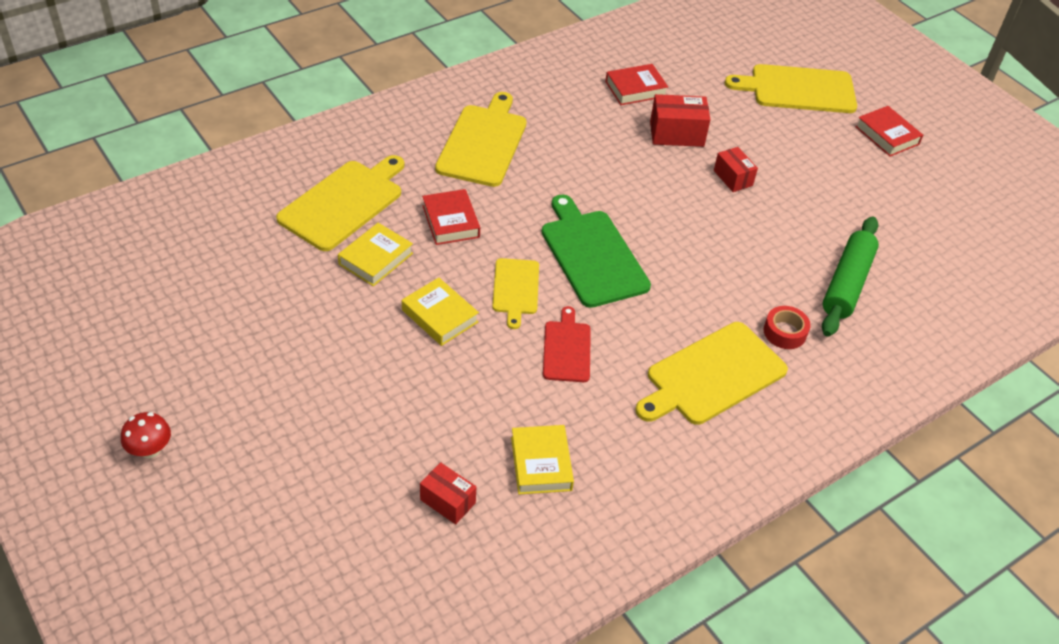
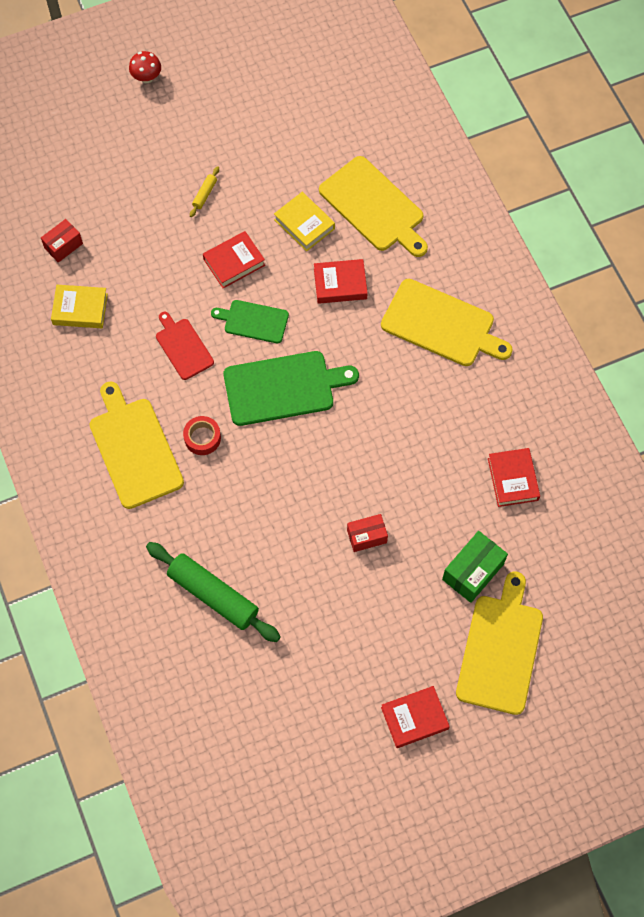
camera: 105 degrees right, 20 degrees up
(344, 357) = (205, 194): none -> yellow rolling pin
(440, 316) = (234, 262): yellow book -> red book
(516, 289) = (253, 321): yellow cutting board -> green cutting board
(566, 349) = (183, 347): red cutting board -> red cutting board turned 135 degrees counterclockwise
(676, 134) = (438, 501): red box -> none
(736, 108) = (473, 572): none -> green box
(784, 332) = (167, 521): red tape -> red tape (202, 438)

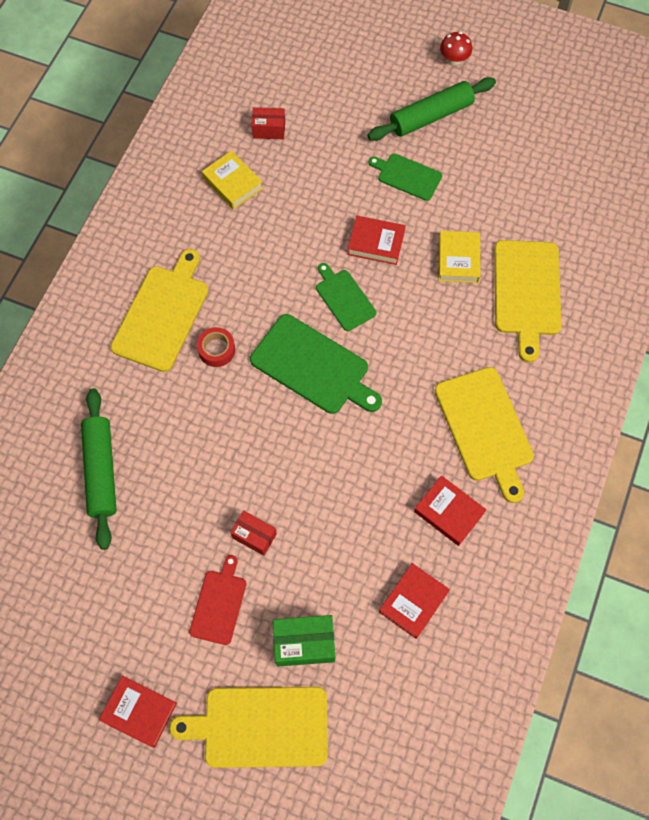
camera: 45 degrees right, 0 degrees up
(175, 135) = (431, 116): none -> green rolling pin
(183, 347) = (274, 272): red cutting board -> red cutting board (219, 604)
(205, 194) = (407, 176): yellow rolling pin -> green cutting board
(340, 284) = (438, 327): red book -> red book (449, 512)
(500, 649) = (260, 727): yellow cutting board -> yellow cutting board turned 150 degrees counterclockwise

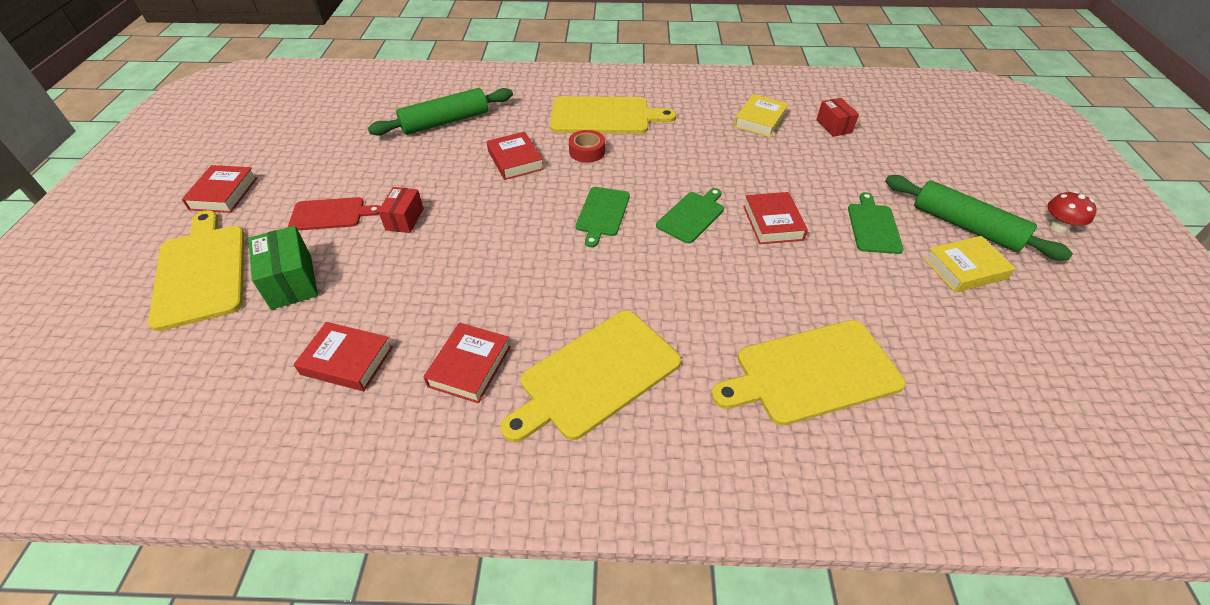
camera: 70 degrees right, 20 degrees down
(203, 418) = (515, 160): none -> red book
(313, 366) = (602, 213): green cutting board -> green cutting board, size x0.58
(458, 259) = (805, 294): yellow book -> yellow book (965, 269)

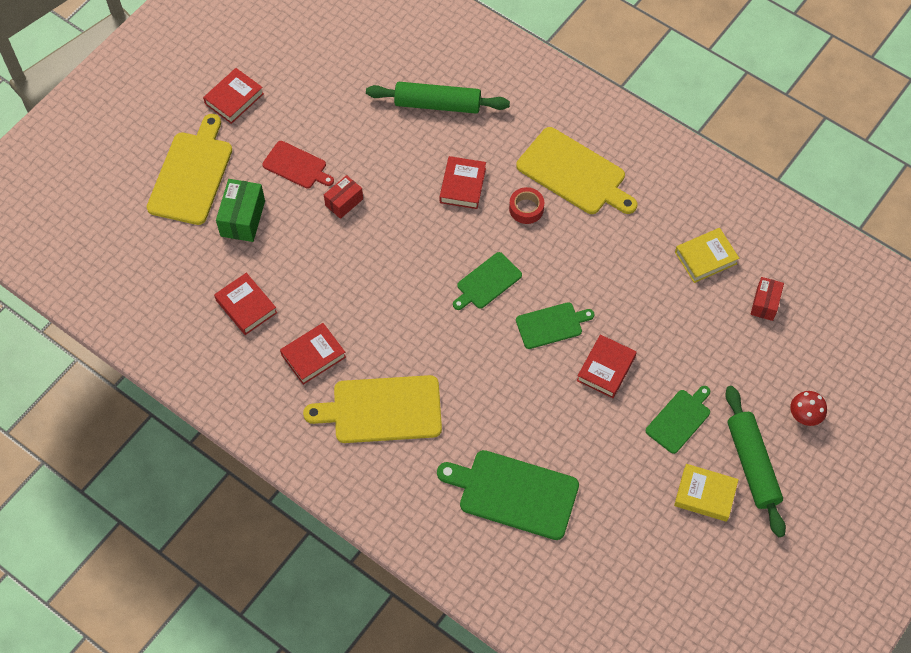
camera: 35 degrees right, 15 degrees up
(812, 373) = (514, 493): yellow cutting board -> green cutting board
(1058, 227) = (826, 511): red mushroom -> red mushroom (804, 416)

